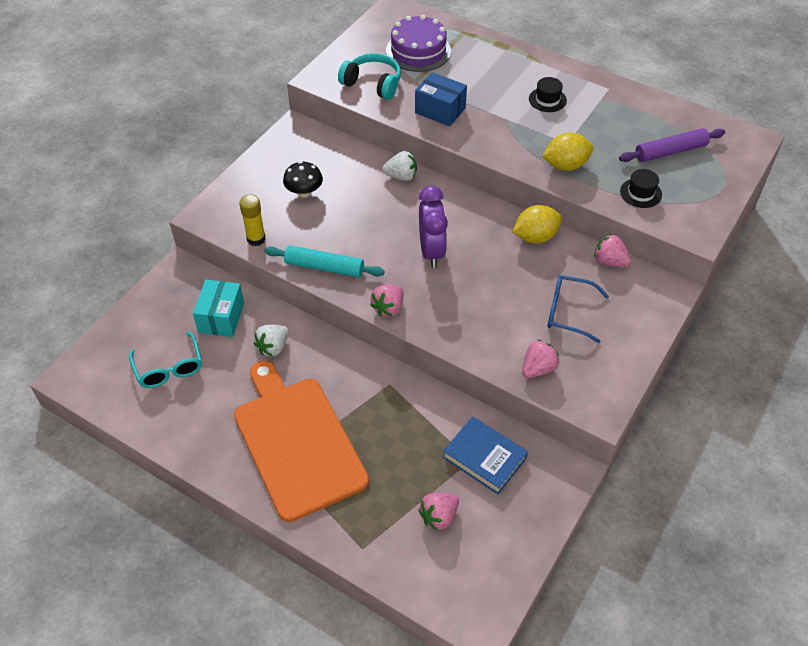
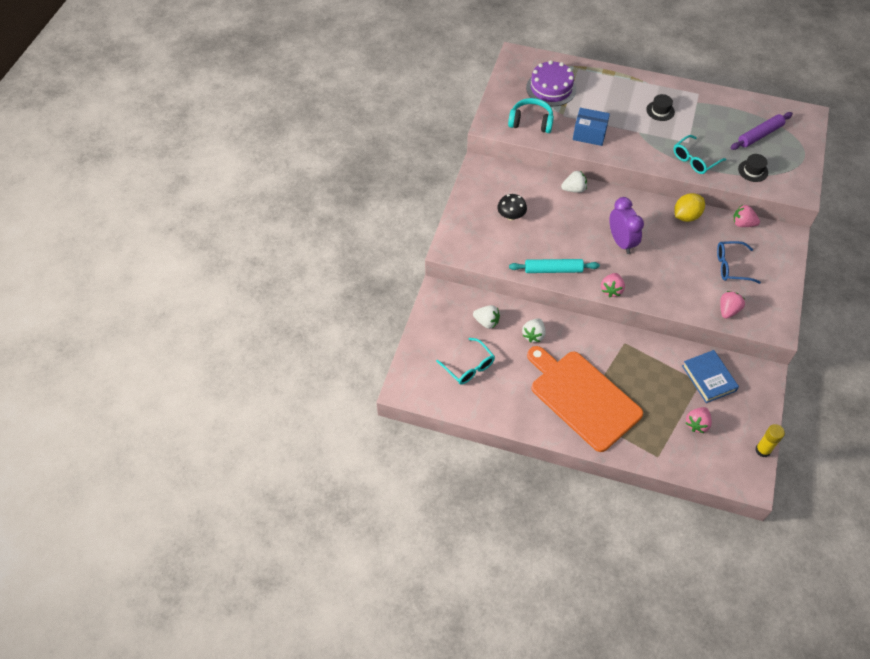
camera: 15 degrees left, 5 degrees up
(221, 318) = (486, 322): turquoise box -> white strawberry
(256, 239) = (495, 259): yellow glue stick -> yellow glue stick (762, 450)
(484, 458) = (708, 378): blue book -> blue book turned 45 degrees clockwise
(565, 165) = (694, 160): yellow lemon -> turquoise glasses

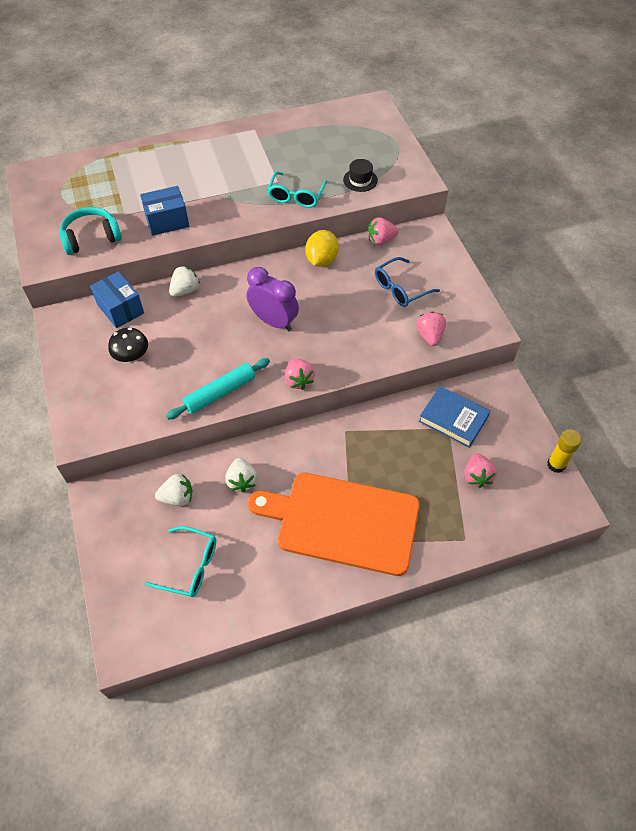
camera: 35 degrees left, 0 degrees up
(523, 180) = (120, 309): none -> blue box
(551, 88) = (92, 191): purple cake -> none
(660, 111) = (227, 163): black hat -> none
(760, 135) = (341, 143): purple rolling pin -> none

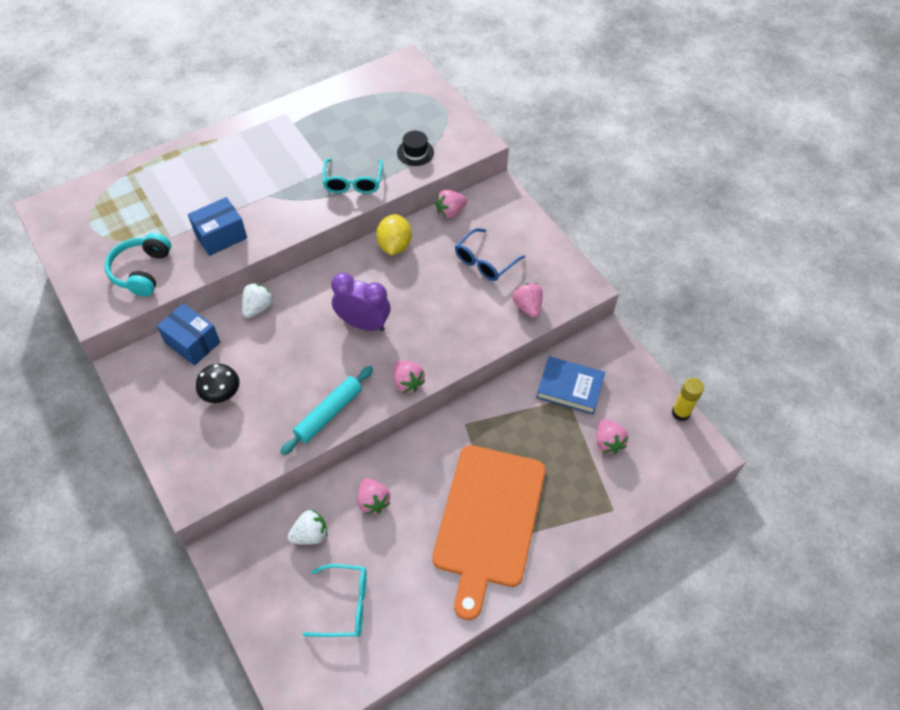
camera: 15 degrees left, 0 degrees up
(91, 238) = (142, 271): turquoise headphones -> turquoise headphones turned 45 degrees counterclockwise
(242, 481) = (373, 501): white strawberry -> pink strawberry
(342, 521) = (488, 520): orange cutting board -> orange cutting board turned 75 degrees counterclockwise

